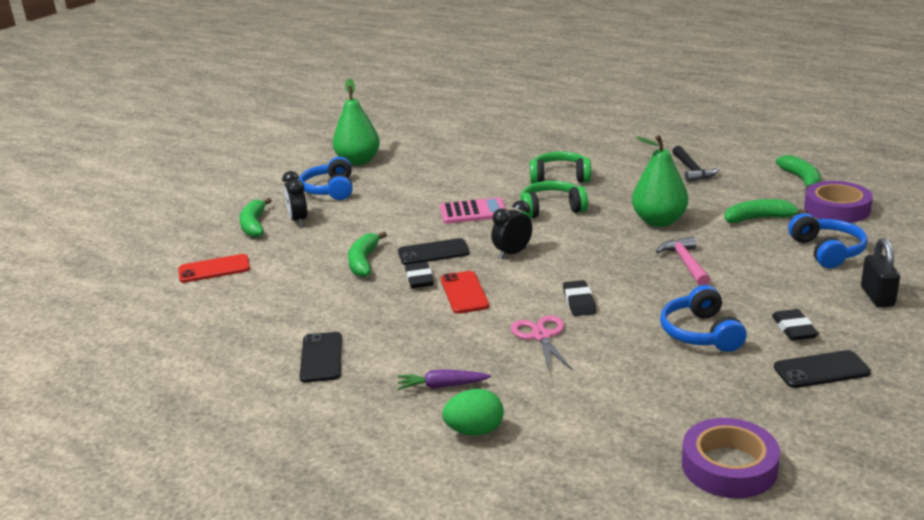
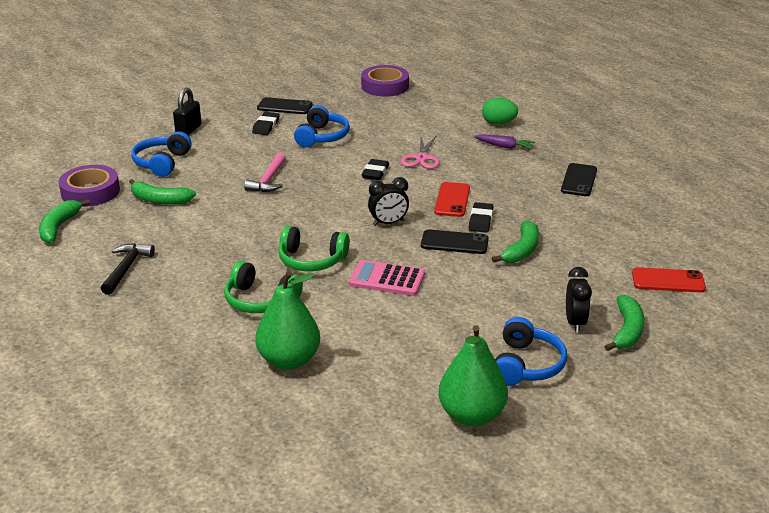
camera: 160 degrees left, 5 degrees up
(659, 221) = (238, 220): green pear -> green pear (289, 360)

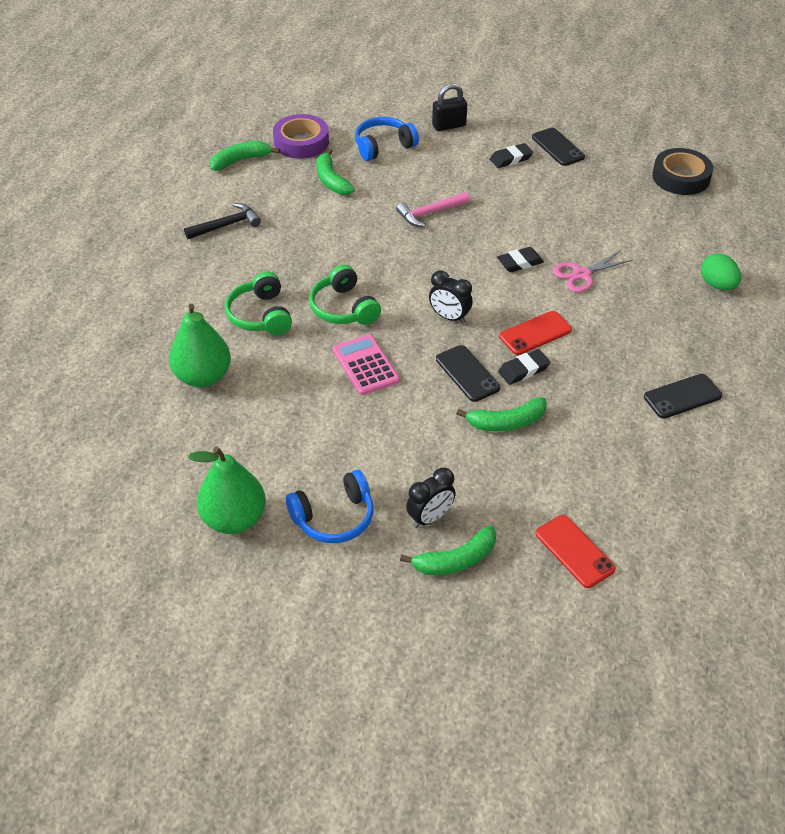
camera: 50 degrees right, 15 degrees up
(322, 137) = (537, 198): blue headphones -> none
(385, 86) = (681, 177): purple tape -> black tape
(505, 146) = (677, 313): purple carrot -> none

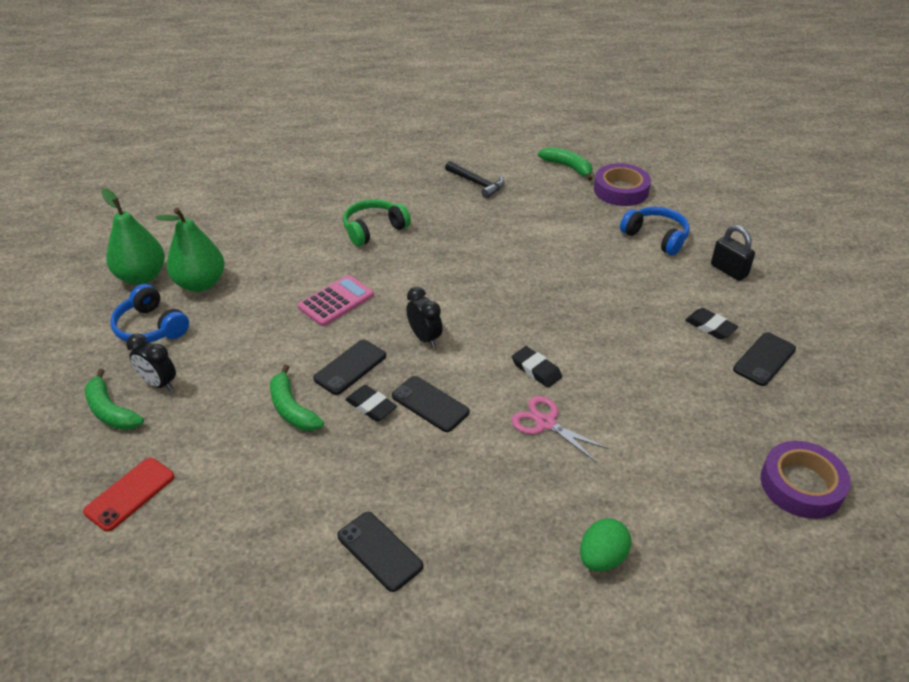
camera: 70 degrees right, 5 degrees down
(203, 377) = (290, 221): green pear -> green pear (200, 283)
(331, 180) = (578, 220): green banana -> none
(343, 308) = (405, 270): green headphones -> none
(430, 213) = (573, 290): pink hammer -> none
(449, 317) = (424, 338): black clock -> black clock turned 135 degrees clockwise
(535, 333) = (430, 404): red phone -> black phone
(681, 177) = (801, 485): black tape -> purple tape

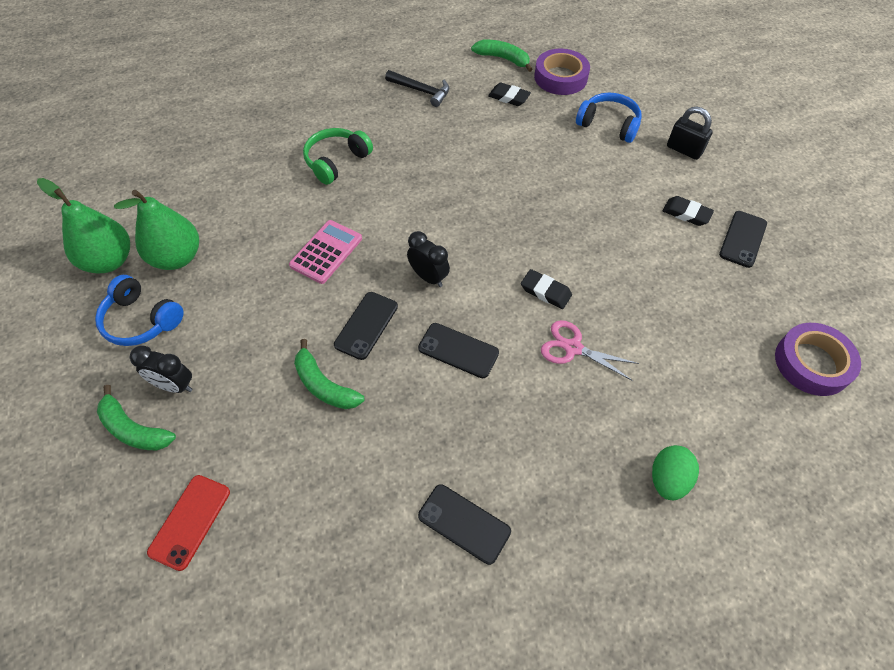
camera: 15 degrees left, 15 degrees up
(371, 406) = (402, 365): black eraser -> black eraser (509, 97)

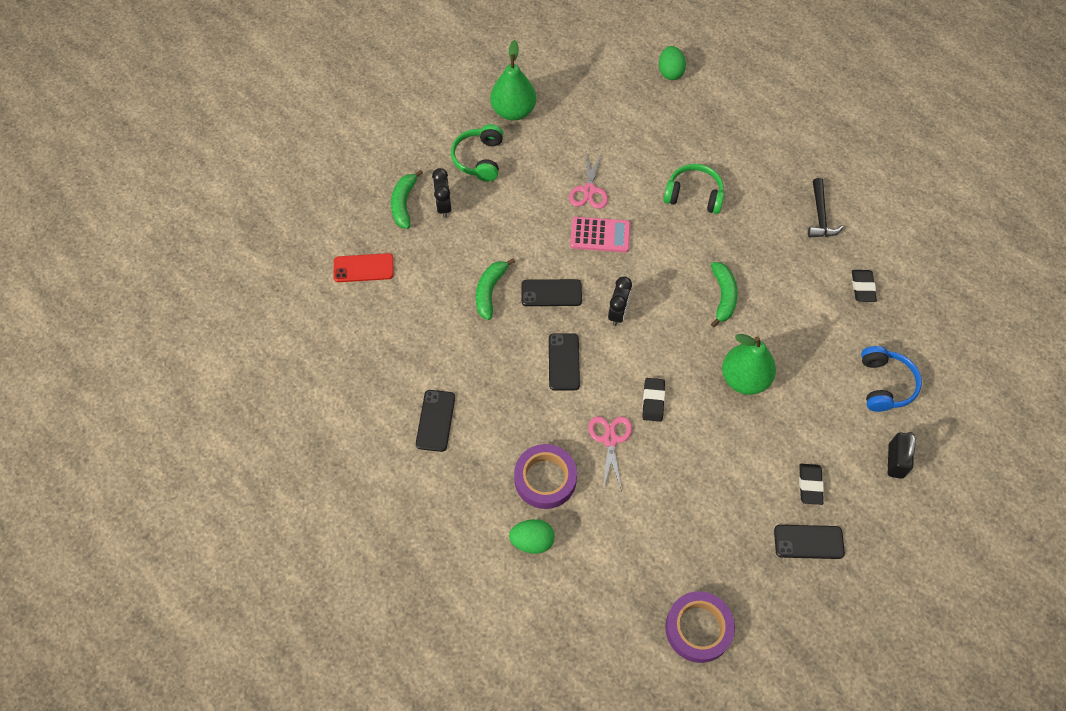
camera: 65 degrees right, 5 degrees up
(141, 320) = (479, 159): blue headphones -> green headphones
(177, 258) = (539, 147): green pear -> green pear (744, 379)
(186, 119) = (670, 72): none -> green egg
(266, 238) = (589, 190): none -> pink scissors
(503, 59) = (914, 261): green banana -> green banana (723, 296)
(560, 77) = (923, 320): purple tape -> purple tape (545, 479)

